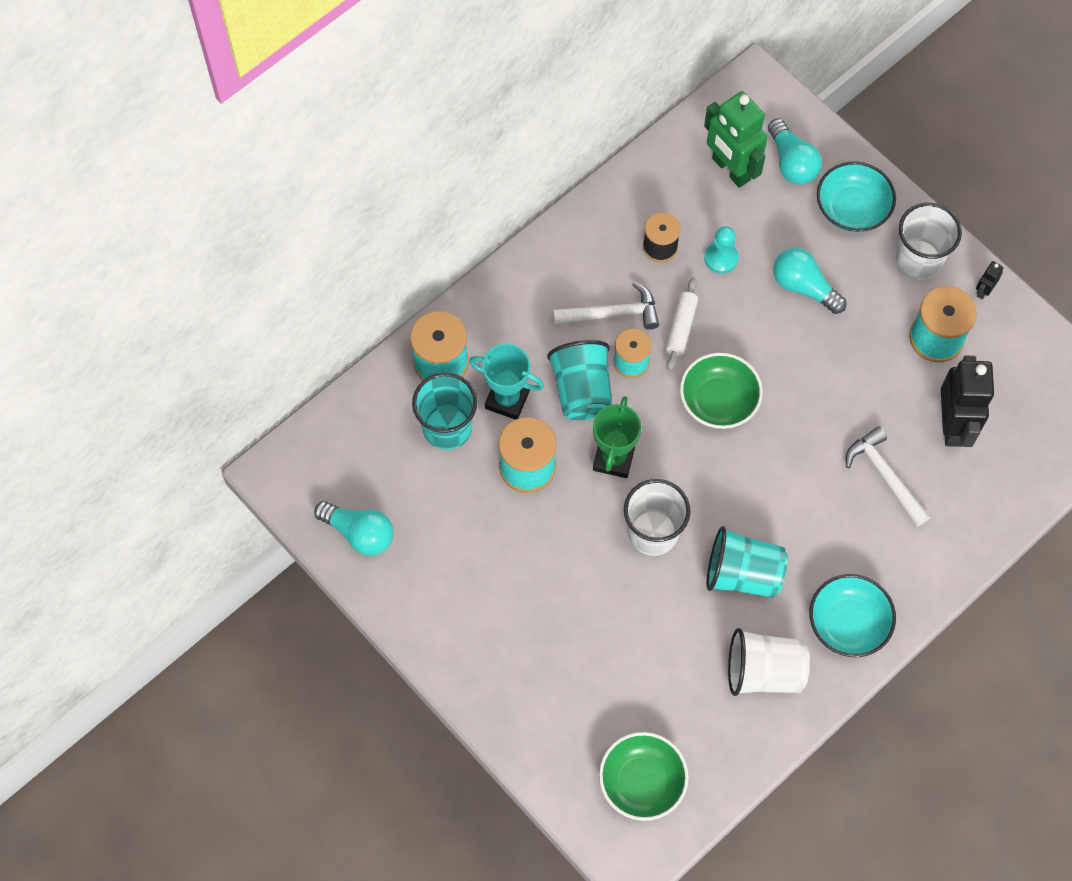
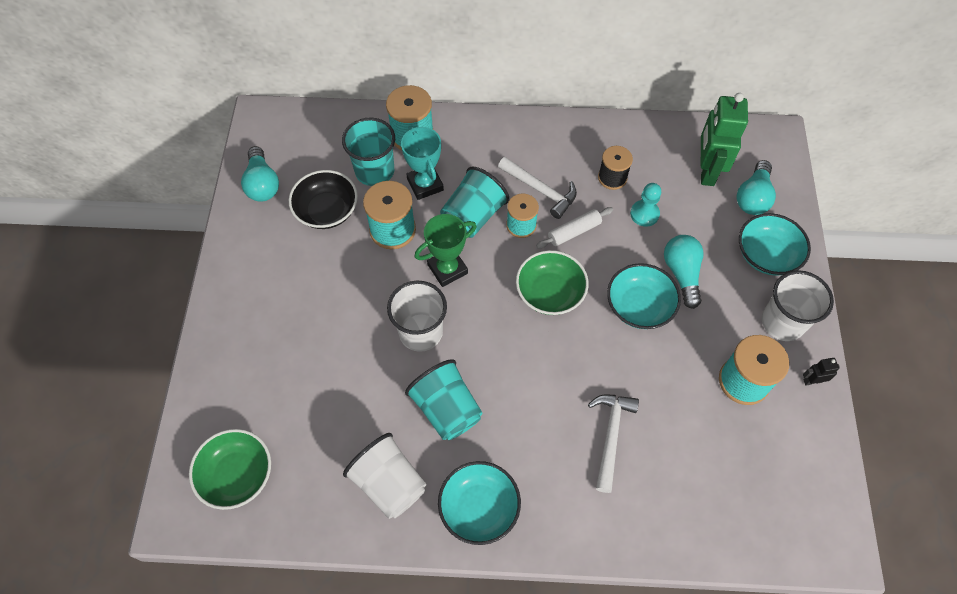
camera: 45 degrees right, 5 degrees down
(449, 503) = (327, 210): none -> black bowl
(799, 347) = (639, 306): none -> turquoise bowl
(952, 425) = (696, 447): black robot -> none

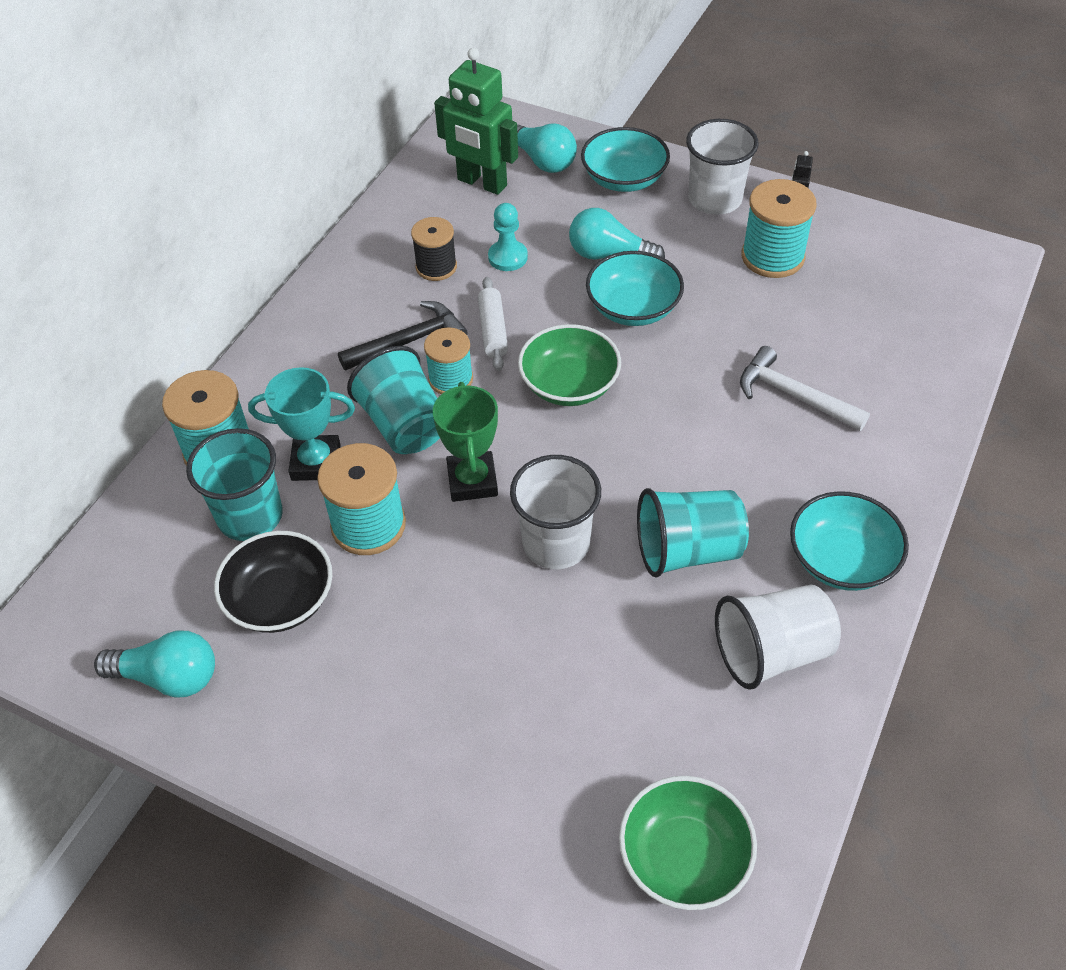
camera: 65 degrees left, 10 degrees down
(540, 190) = (409, 341): white hammer -> black hammer

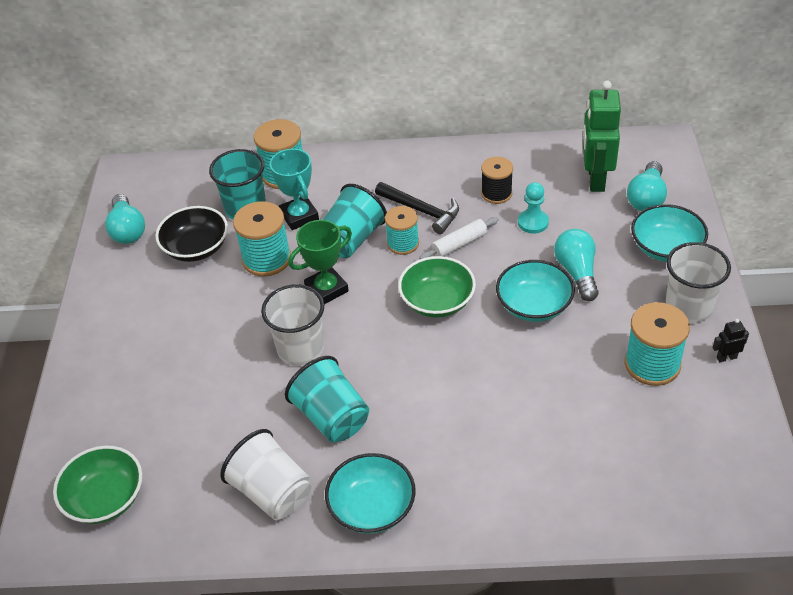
camera: 65 degrees right, 5 degrees down
(794, 395) = (512, 427): white hammer -> none

